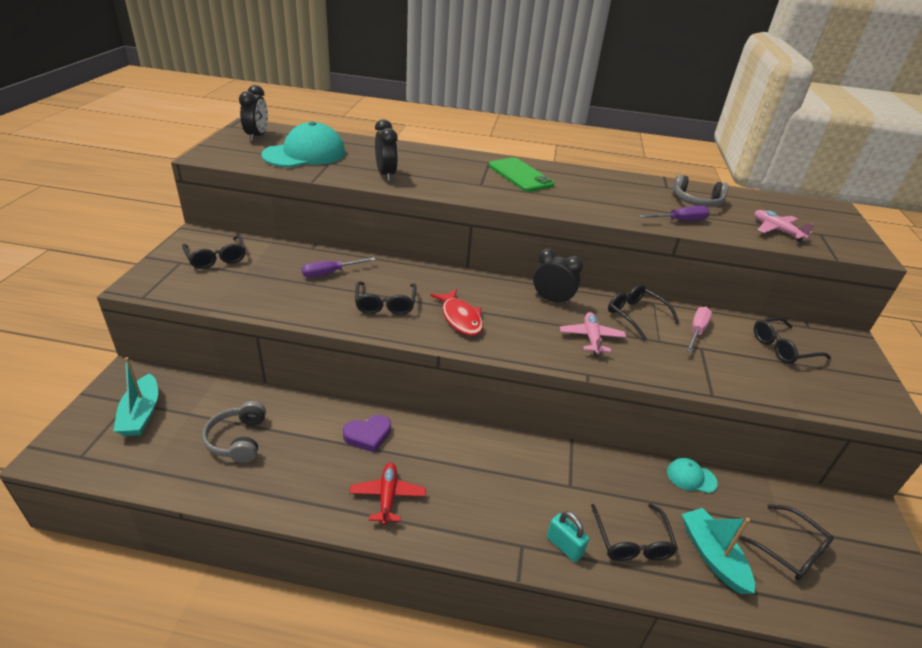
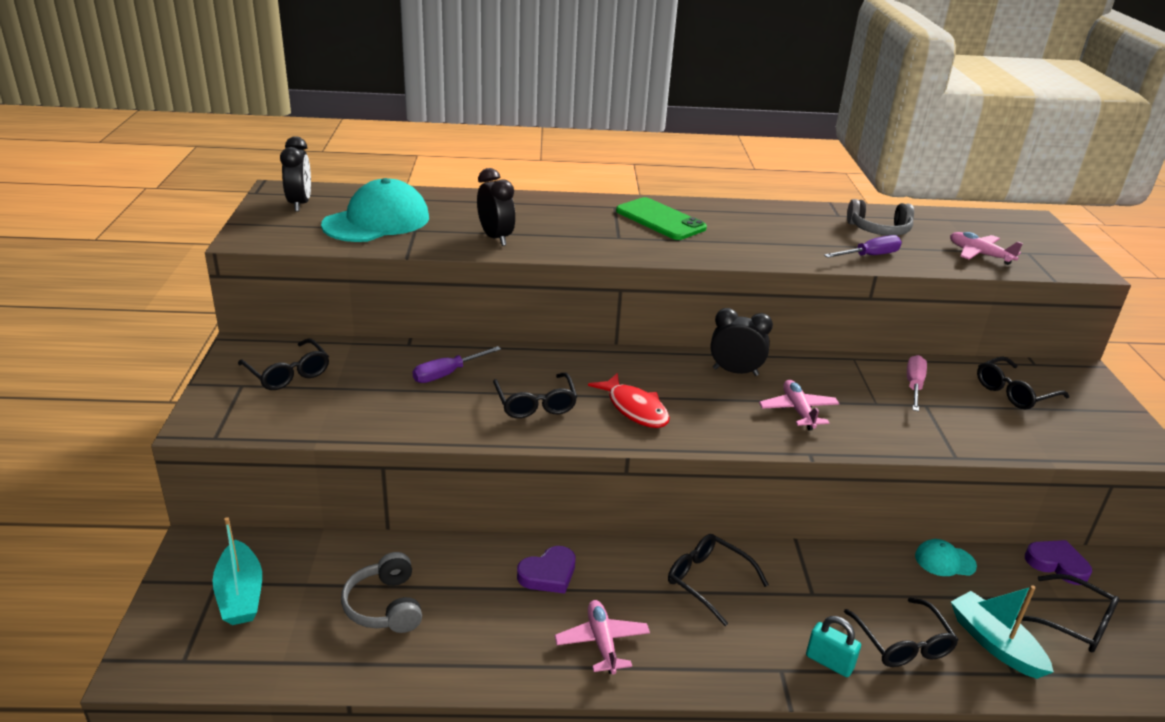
camera: 10 degrees left, 5 degrees down
(387, 496) = (602, 642): red plane -> pink plane
(636, 315) = (839, 377): black glasses -> black glasses (708, 581)
(788, 496) = (1056, 564): none -> purple heart

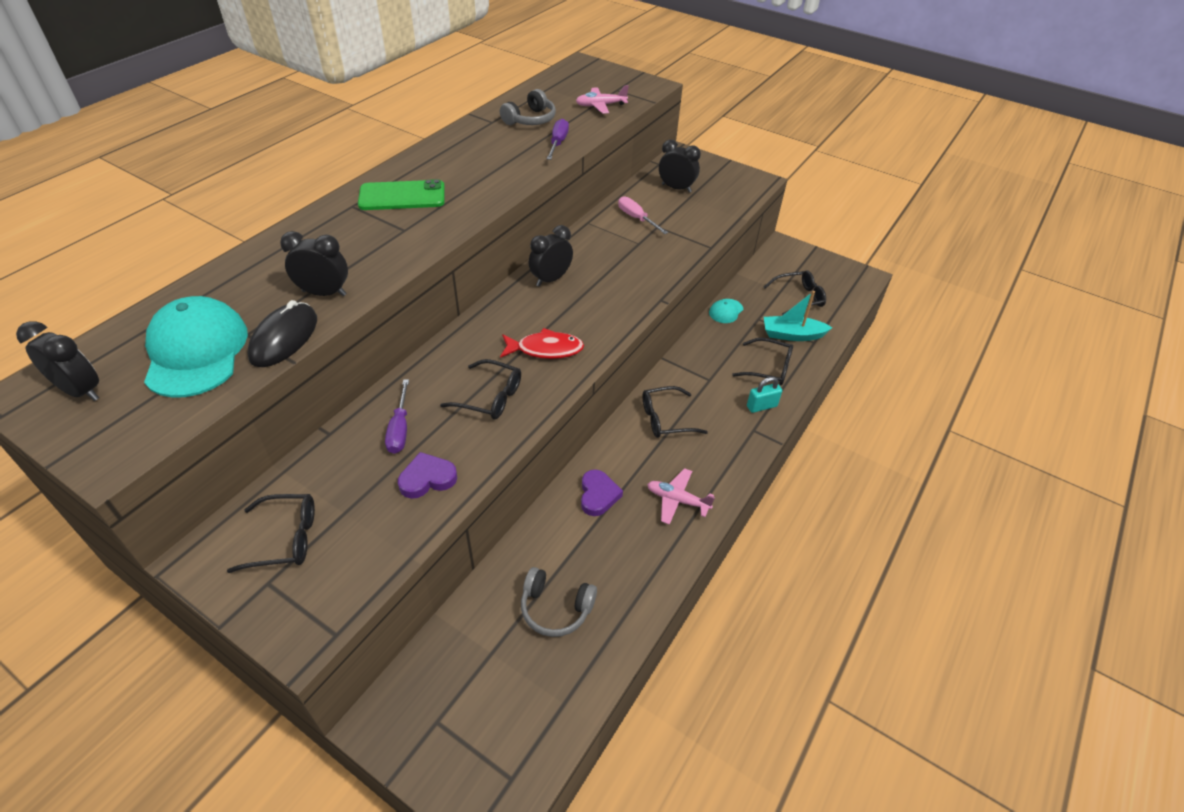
camera: 55 degrees left, 15 degrees up
(240, 594) = (466, 707): turquoise boat -> none
(427, 244) = (284, 338): none -> black mouse
(798, 411) = (616, 278): pink plane -> none
(1014, 392) = (676, 188): black glasses -> black clock
(1056, 564) = (759, 274): purple heart -> purple heart (427, 478)

